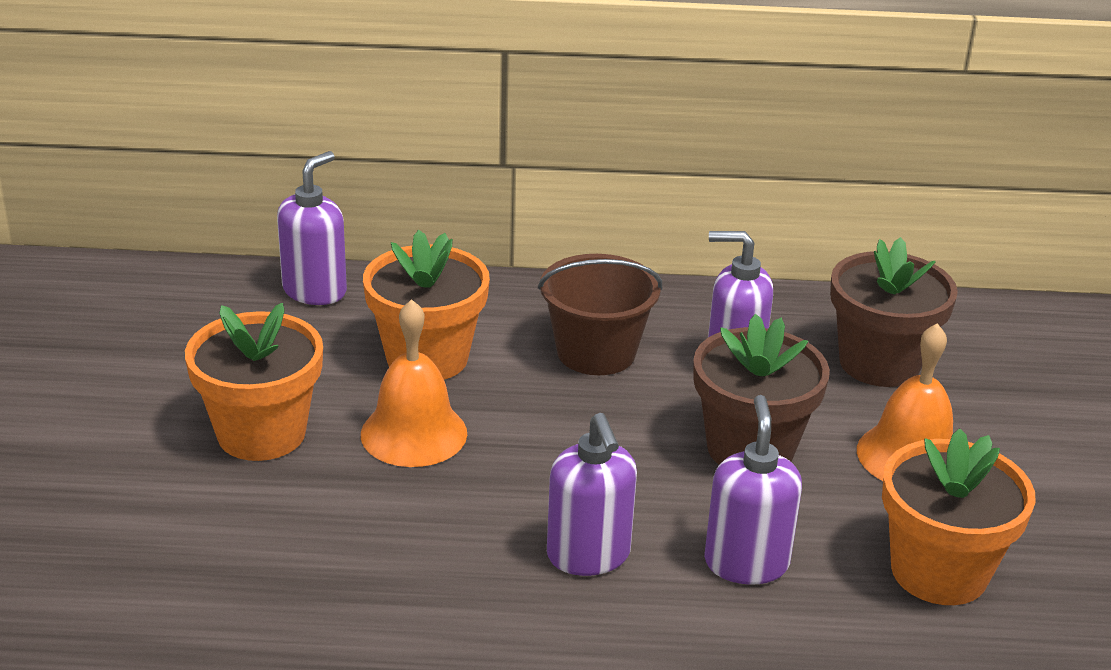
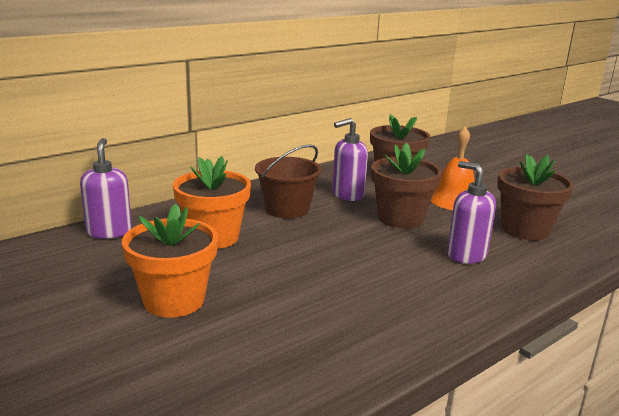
camera: 40 degrees left, 10 degrees down
(414, 433) = (255, 268): orange bell -> none
(588, 555) = (408, 280): purple soap dispenser -> none
(939, 572) = (525, 230): orange flower pot -> brown flower pot

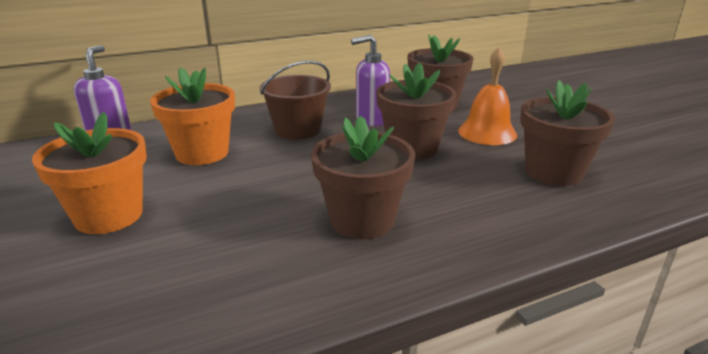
camera: 15 degrees right, 5 degrees up
(400, 282) = (362, 220): none -> brown flower pot
(466, 255) = (462, 196): purple soap dispenser -> none

